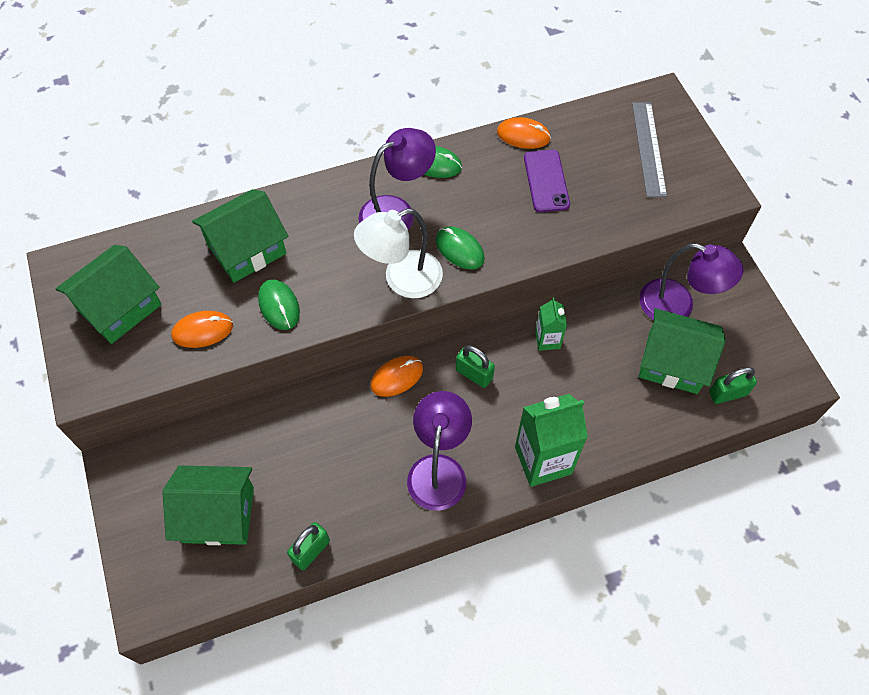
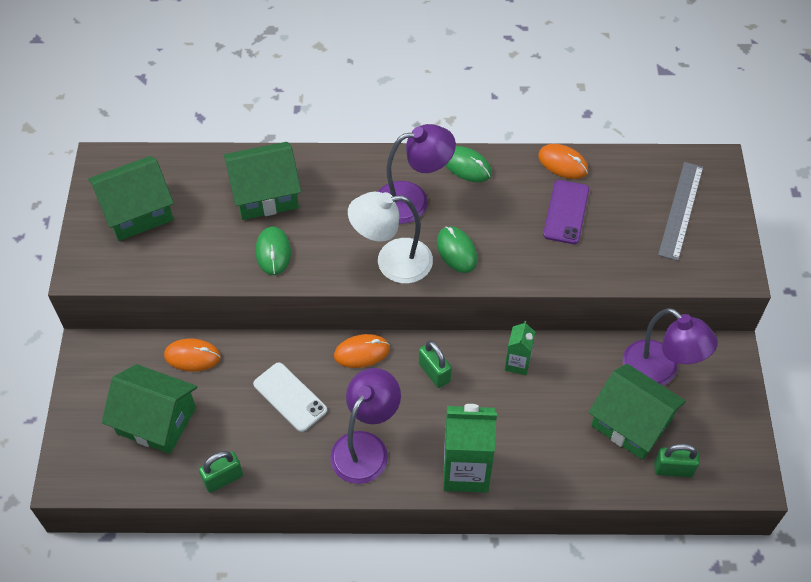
camera: 20 degrees right, 5 degrees down
(202, 330) = (199, 253): orange mouse -> orange mouse (192, 356)
(344, 445) = (290, 397): none -> white phone

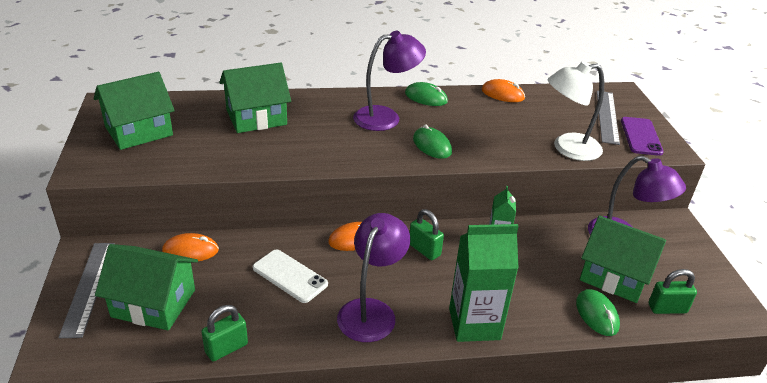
camera: 10 degrees left, 20 degrees down
(95, 396) = (89, 287): none -> grey ruler
(273, 252) = (267, 152): green mouse -> green mouse (597, 314)
(392, 262) = (377, 154): white lamp -> white lamp (567, 148)
(566, 212) = (516, 120): purple phone -> purple phone (641, 136)

